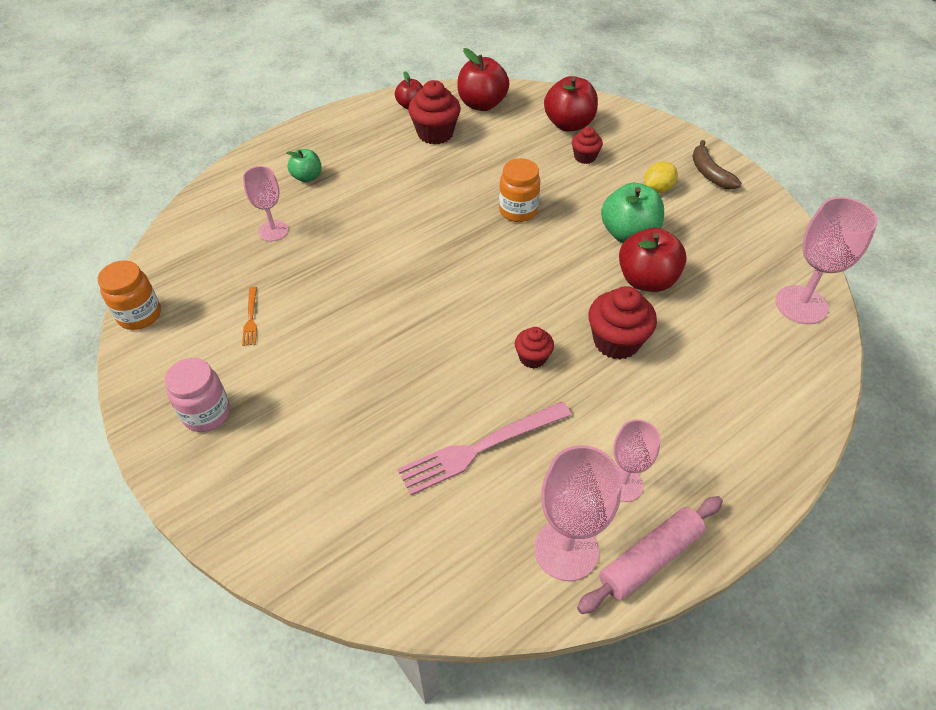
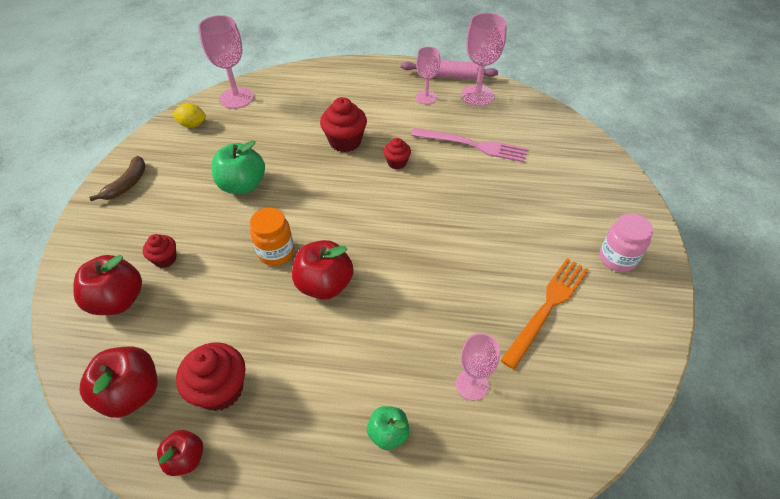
camera: 135 degrees left, 0 degrees up
(139, 315) = (639, 377): orange jar -> none
(251, 318) = (547, 307): orange fork -> orange fork, size x2.13
(646, 280) = (280, 156): red apple -> red apple (324, 285)
(658, 188) = (173, 198): yellow lemon -> yellow lemon (192, 125)

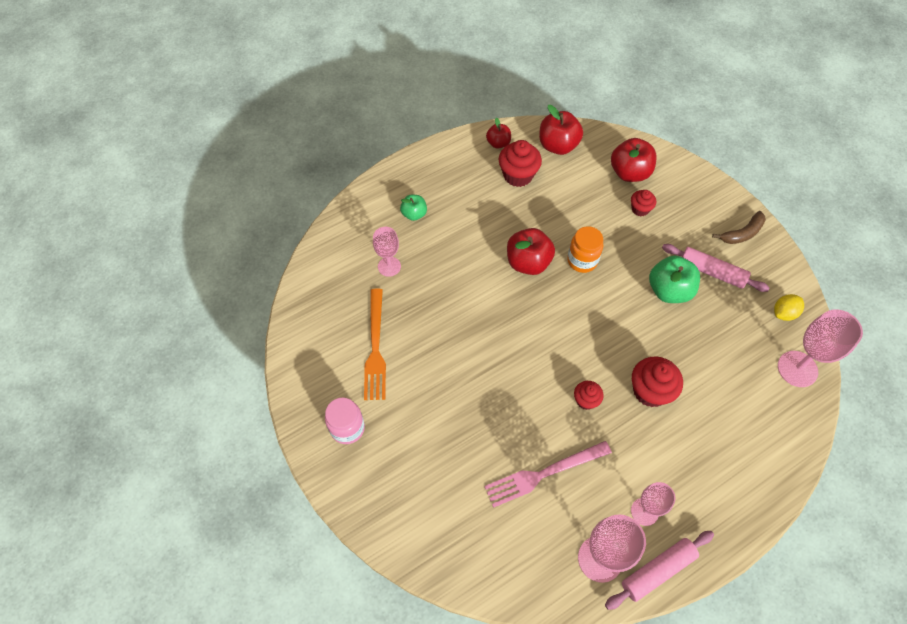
camera: 140 degrees right, 10 degrees up
(127, 184) = (742, 233): brown banana -> brown banana turned 105 degrees counterclockwise
(193, 176) = (711, 272): none -> pink rolling pin

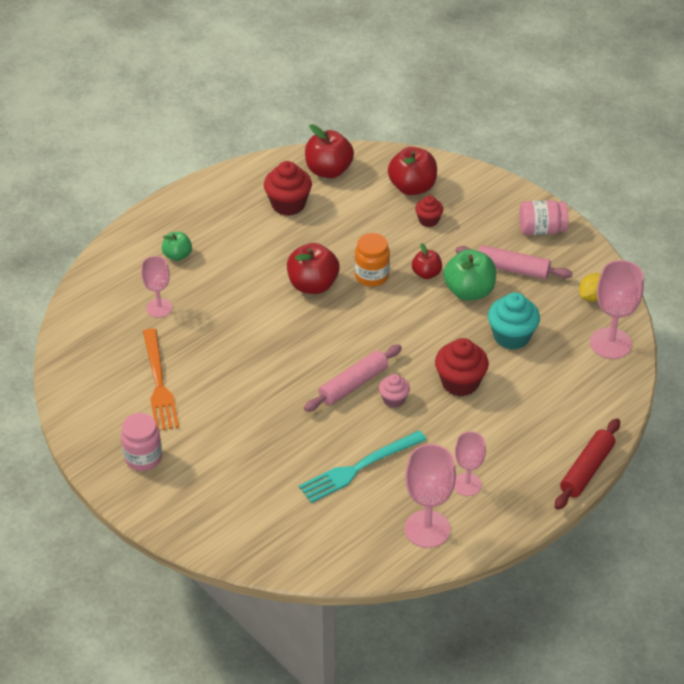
camera: 10 degrees left, 15 degrees down
(498, 143) = (260, 176): red apple -> red apple (426, 273)
(544, 473) = (359, 467): pink fork -> turquoise fork
(586, 400) = (393, 399): red cupcake -> pink cupcake
(657, 570) = (486, 530): pink rolling pin -> pink rolling pin (353, 384)
(703, 346) = (511, 336): none -> turquoise cupcake
(742, 233) = (541, 229): brown banana -> pink jar
(763, 514) = (586, 470): none -> red rolling pin

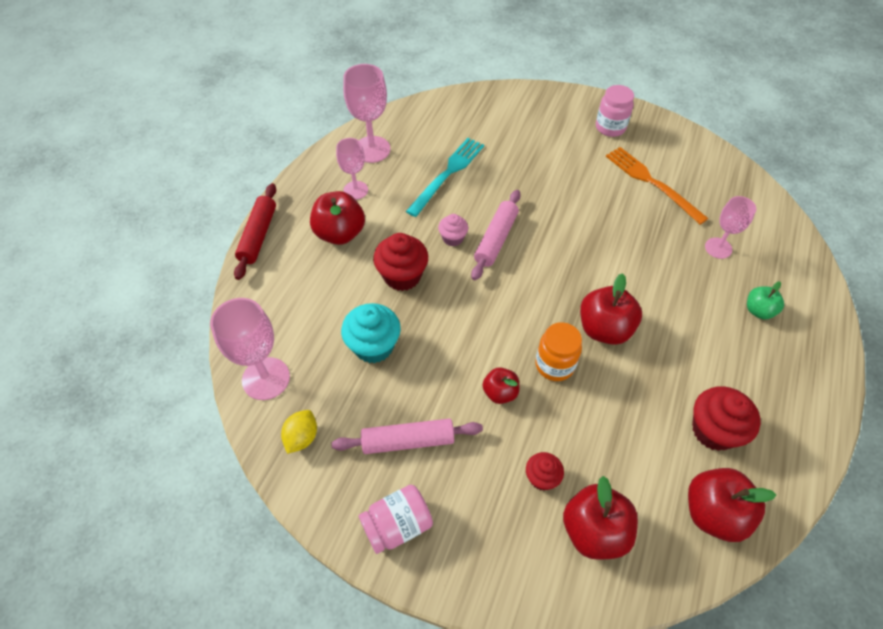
camera: 155 degrees right, 10 degrees up
(469, 291) = (442, 387): green apple -> none
(502, 443) = (340, 233): none -> red apple

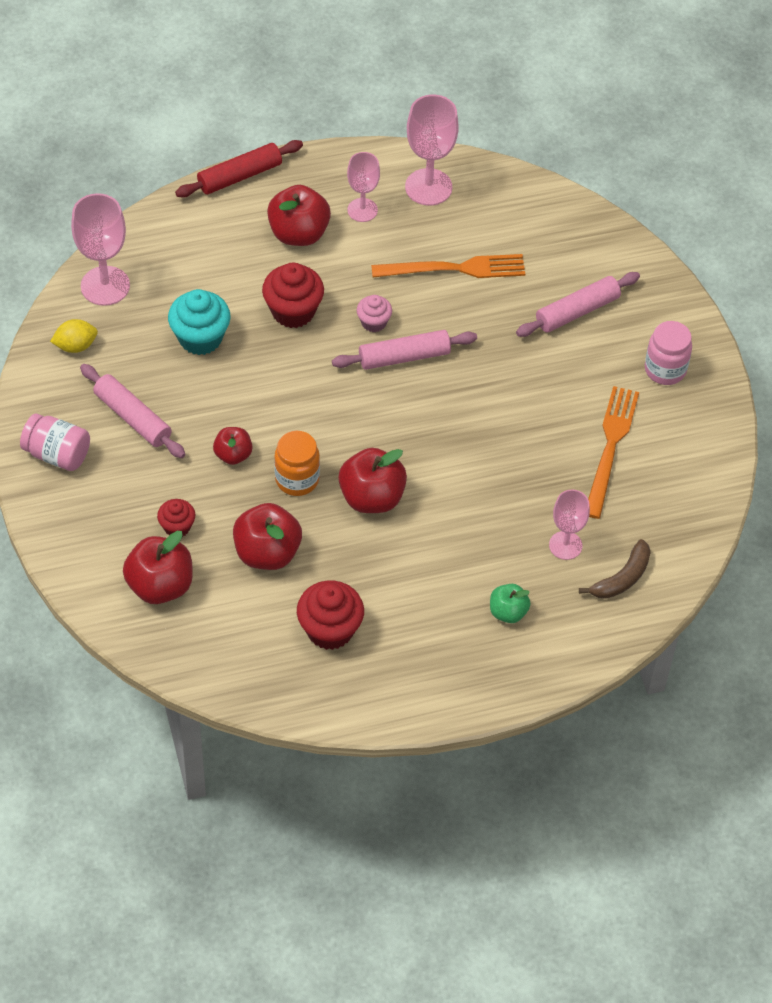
camera: 50 degrees right, 0 degrees up
(447, 174) = (454, 269): turquoise fork -> orange fork
(533, 139) = (577, 311): none -> pink rolling pin
(713, 513) = (245, 662): red apple -> red apple (267, 553)
(763, 235) = (622, 578): none -> brown banana

